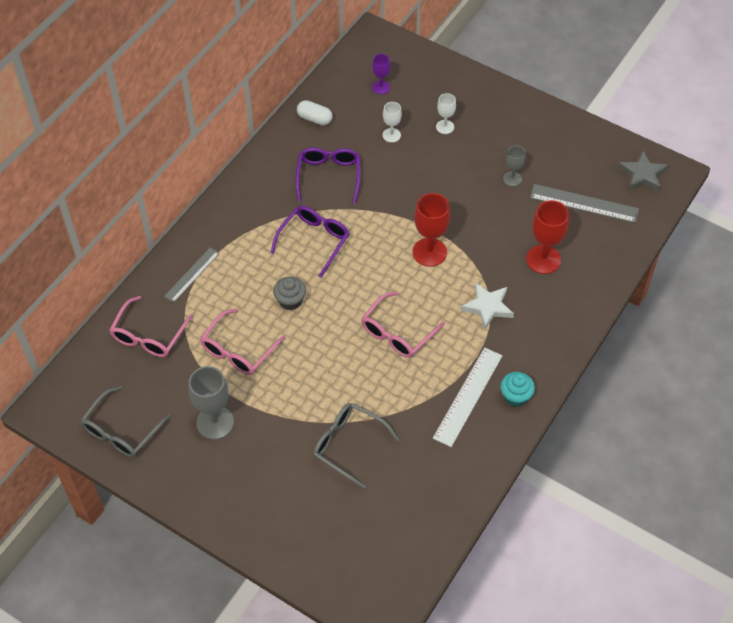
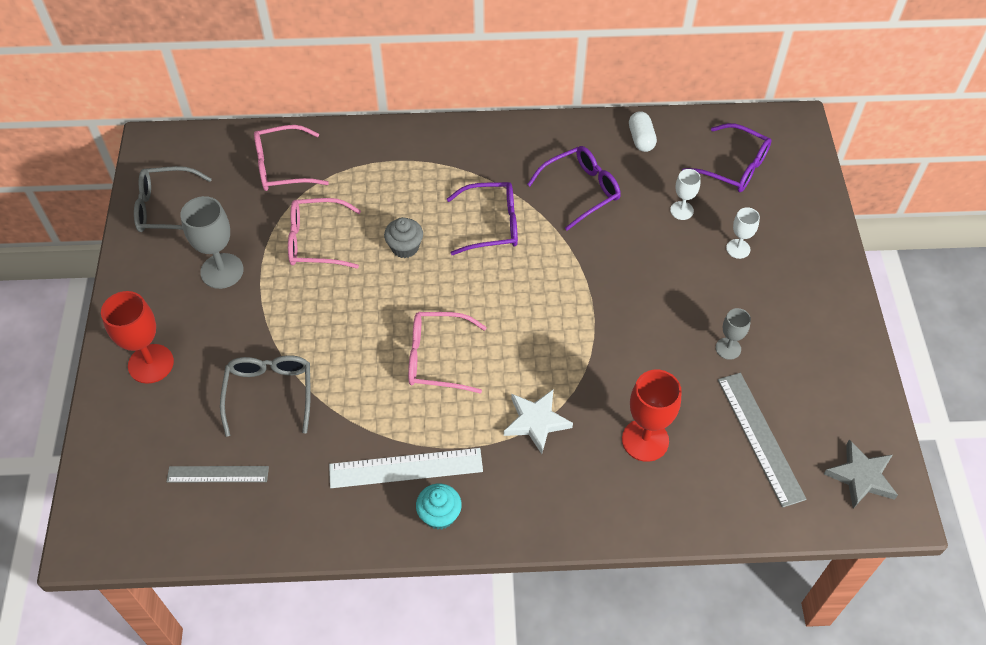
camera: 55 degrees right, 0 degrees up
(192, 275) = (374, 157): grey ruler -> grey ruler (218, 474)
(381, 87) = (734, 167): purple goblet -> purple glasses
(429, 252) = (562, 328): red goblet -> red goblet (151, 364)

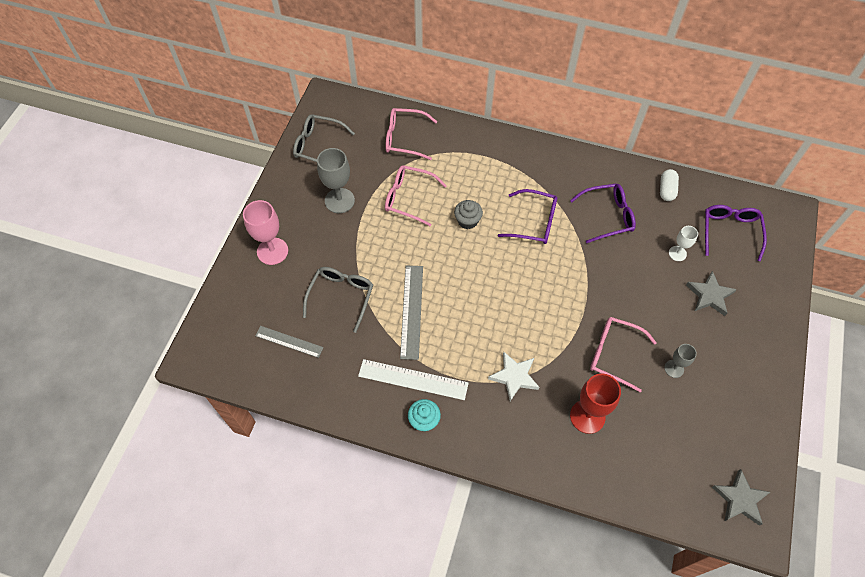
camera: 20 degrees right, 5 degrees up
(151, 364) = (272, 251): red goblet -> pink goblet
(437, 358) = (461, 308): pink glasses -> pink glasses (613, 354)
(734, 167) = (730, 232): purple glasses -> purple glasses turned 135 degrees counterclockwise
(738, 249) = (709, 295): white goblet -> grey star
(760, 438) = (673, 443): grey ruler -> grey ruler (411, 311)

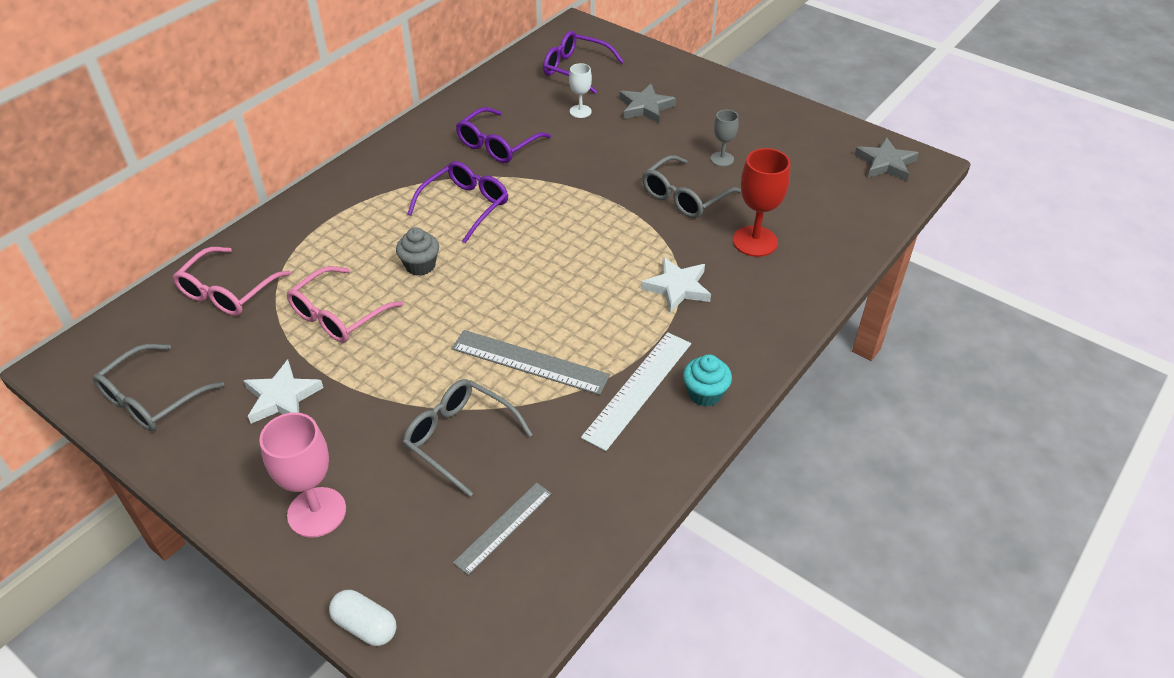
camera: 70 degrees left, 15 degrees down
(339, 200) = (282, 397): grey goblet -> white star
(608, 216) = (497, 145): purple glasses -> purple glasses turned 150 degrees counterclockwise
(613, 354) = (684, 197): pink glasses -> grey glasses
(666, 190) = (493, 92): white capsule -> white capsule (365, 626)

